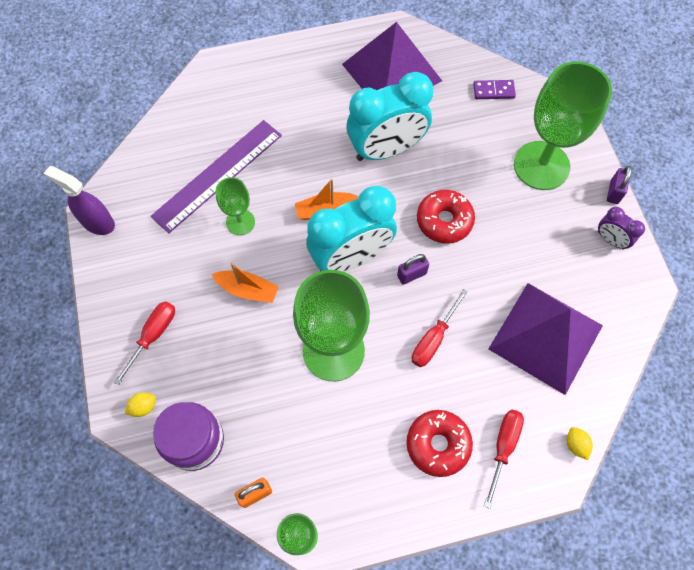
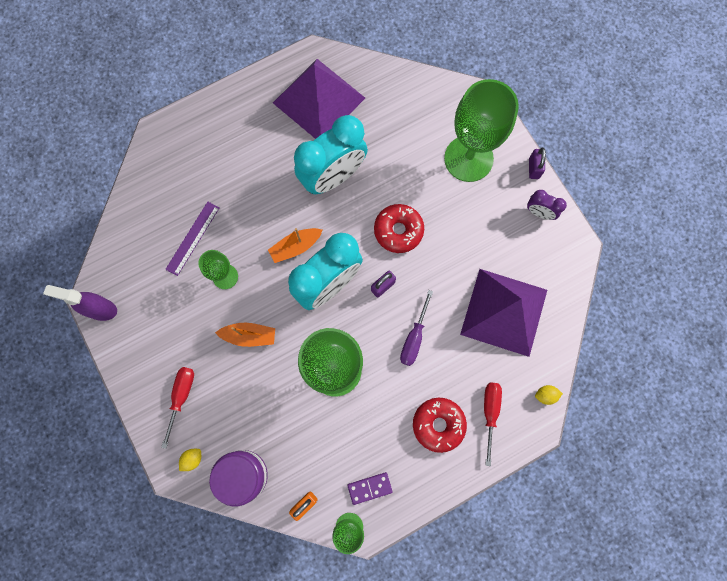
camera: 15 degrees left, 10 degrees up
(218, 175) = (193, 238): purple ruler -> purple ruler, size x0.59
(433, 339) = (414, 337): red screwdriver -> purple screwdriver
(493, 91) = (412, 97): purple domino -> purple domino (369, 488)
(575, 444) = (545, 395): yellow lemon -> yellow lemon turned 60 degrees counterclockwise

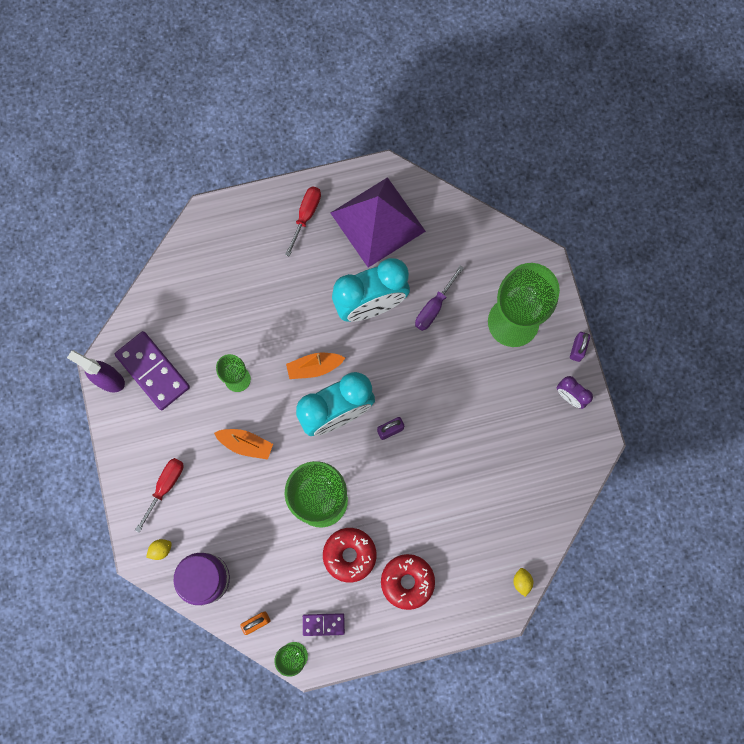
camera: 15 degrees right, 0 degrees up
(142, 290) = (153, 371): none -> purple domino
(193, 238) = (215, 332): purple ruler -> none
(398, 231) = (421, 378): red donut -> red donut (349, 555)
(414, 337) = (407, 489): purple screwdriver -> purple screwdriver (434, 307)
(490, 413) = (461, 584): red screwdriver -> red screwdriver (306, 216)
(504, 312) = (504, 487): purple pyramid -> none
(545, 395) = (521, 581): yellow lemon -> yellow lemon turned 75 degrees clockwise

